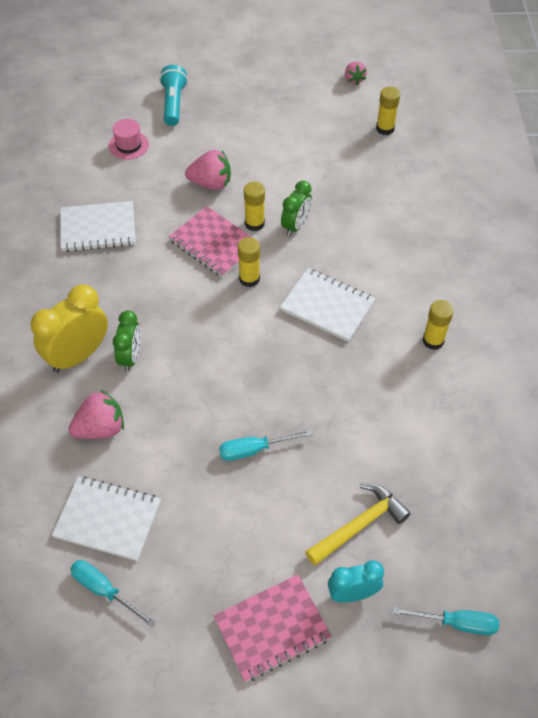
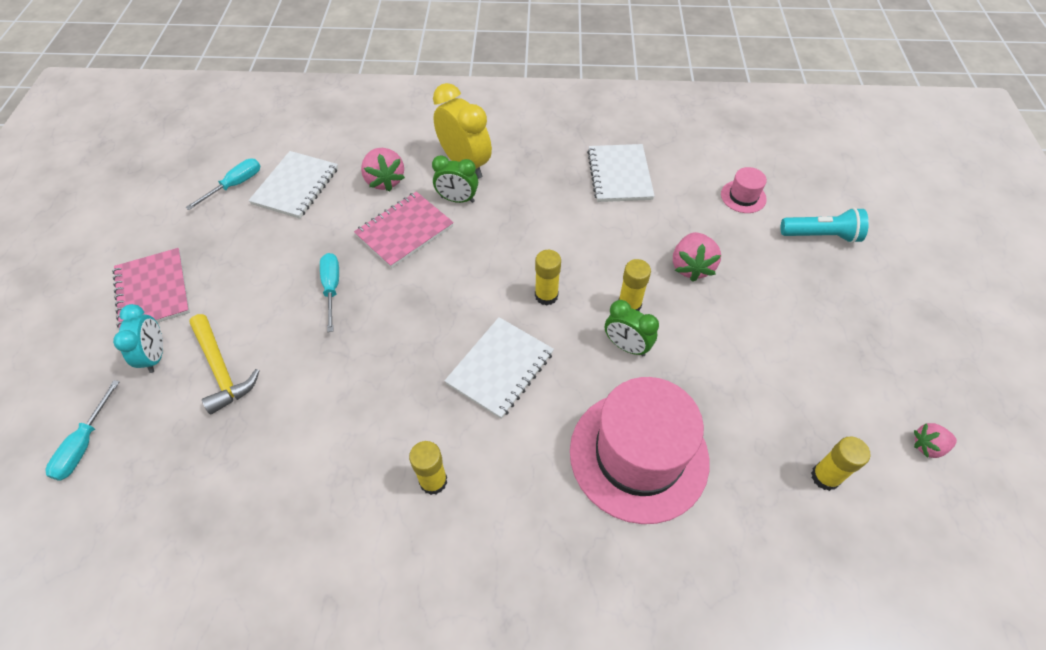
camera: 95 degrees right, 0 degrees up
(214, 243) = (598, 266): pink notebook -> pink notebook (404, 231)
(388, 220) = (638, 455): none -> pink hat

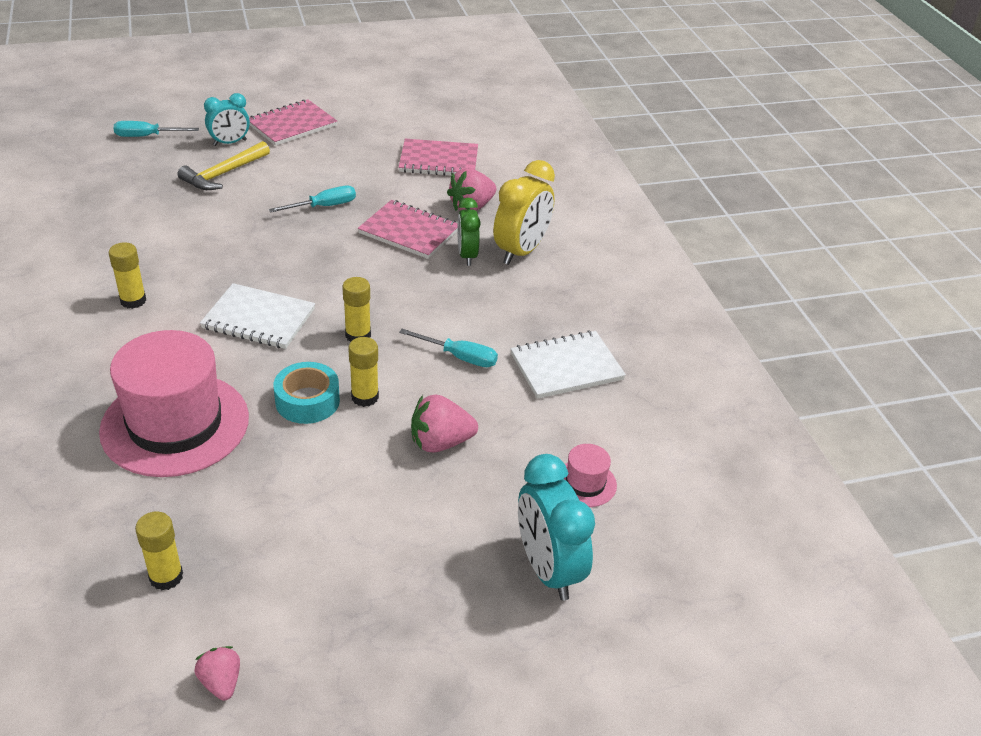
camera: 70 degrees right, 15 degrees down
(235, 185) = (425, 131): turquoise screwdriver -> turquoise screwdriver (459, 357)
(296, 186) = (438, 161): white notebook -> pink notebook
(626, 346) = (307, 401): green clock -> turquoise tape
(821, 235) = (548, 569): turquoise flashlight -> turquoise clock

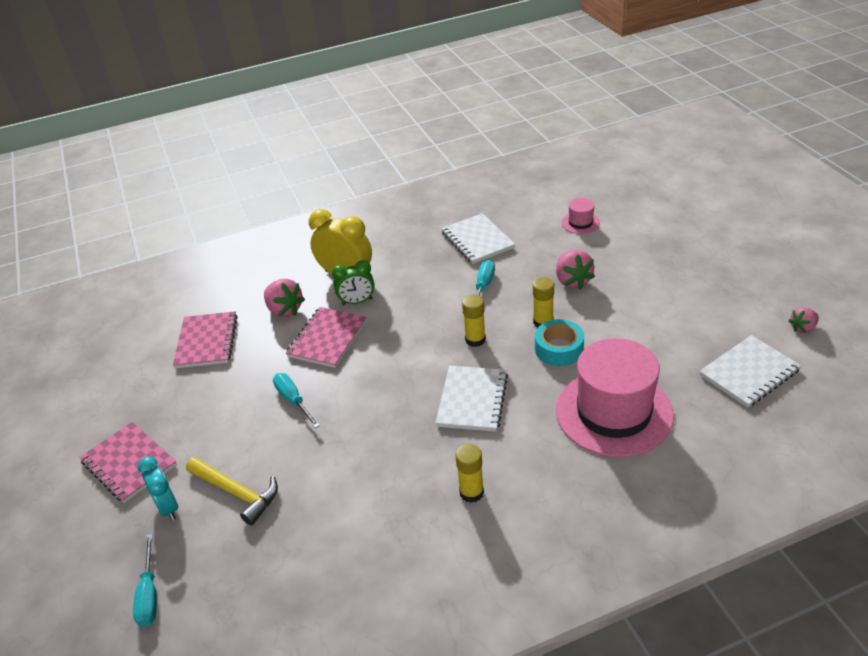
camera: 90 degrees left, 0 degrees up
(166, 577) = (749, 373): yellow glue stick -> white notebook
(548, 569) = (652, 228): turquoise clock -> none

